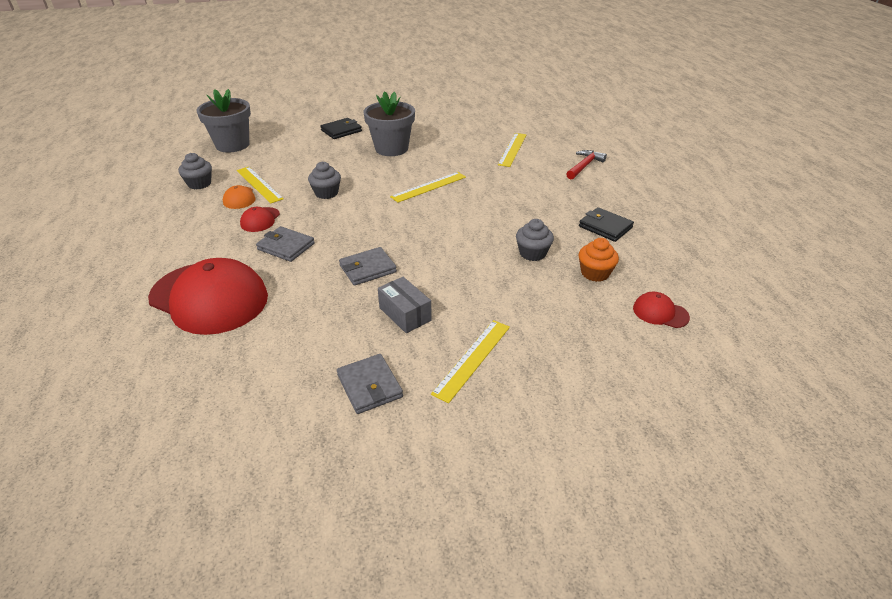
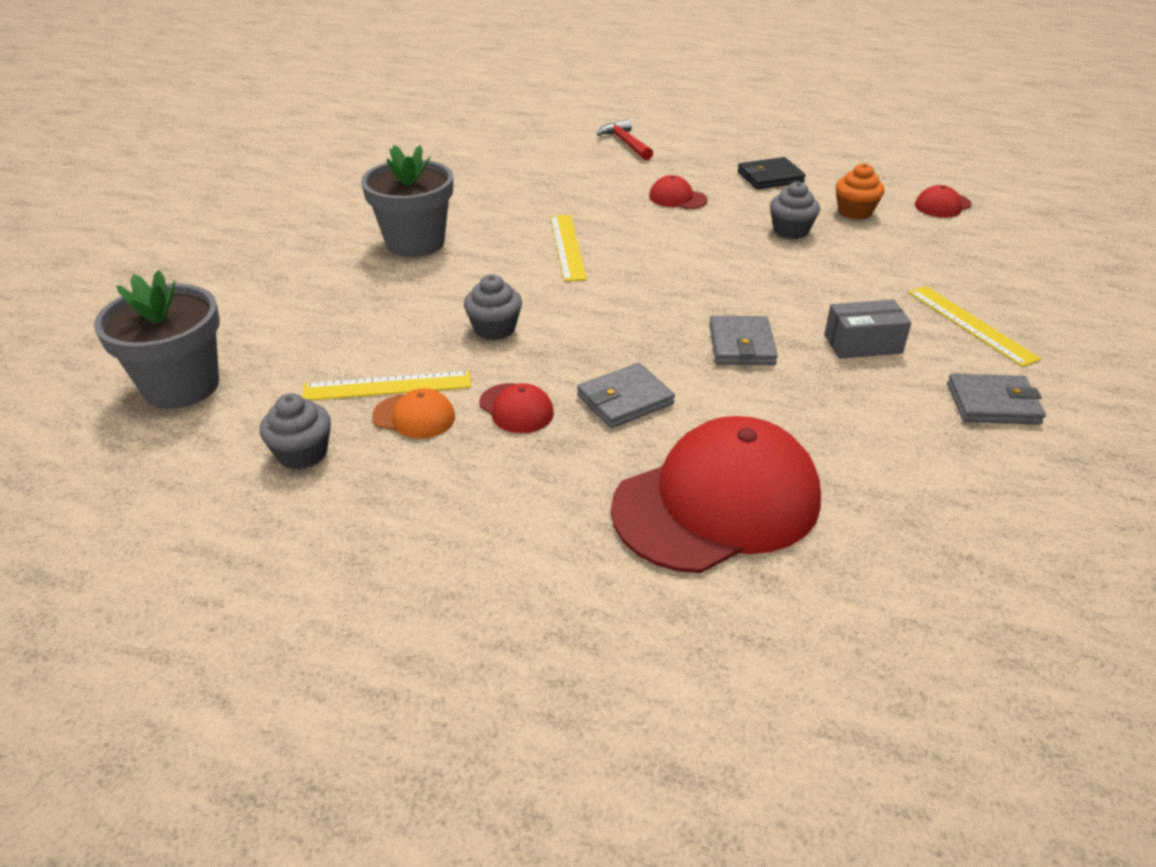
camera: 60 degrees left, 0 degrees up
(341, 131) = (289, 266): black wallet -> none
(512, 149) = (531, 166): yellow ruler -> none
(529, 202) = (677, 198): none -> red cap

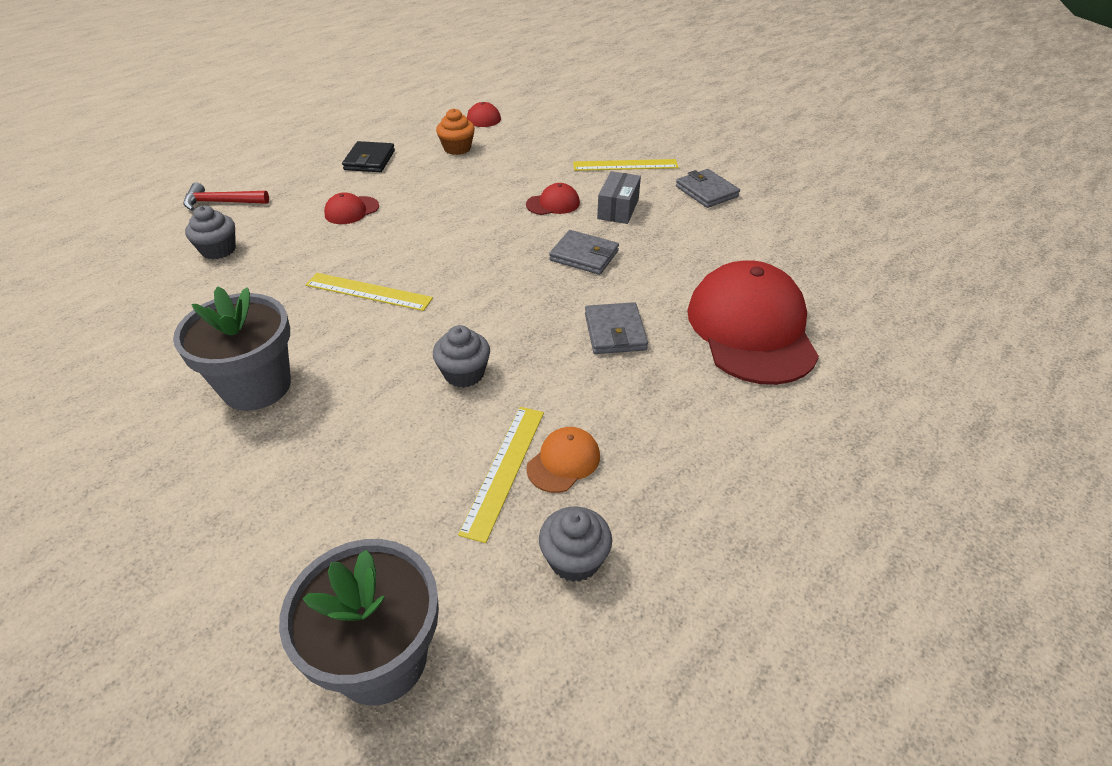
camera: 65 degrees left, 5 degrees up
(516, 408) = (590, 393): red cap -> red cap (553, 204)
(790, 231) = (456, 181): grey cupcake -> grey cupcake (218, 250)
(992, 404) = (706, 191): grey wallet -> grey wallet turned 60 degrees counterclockwise

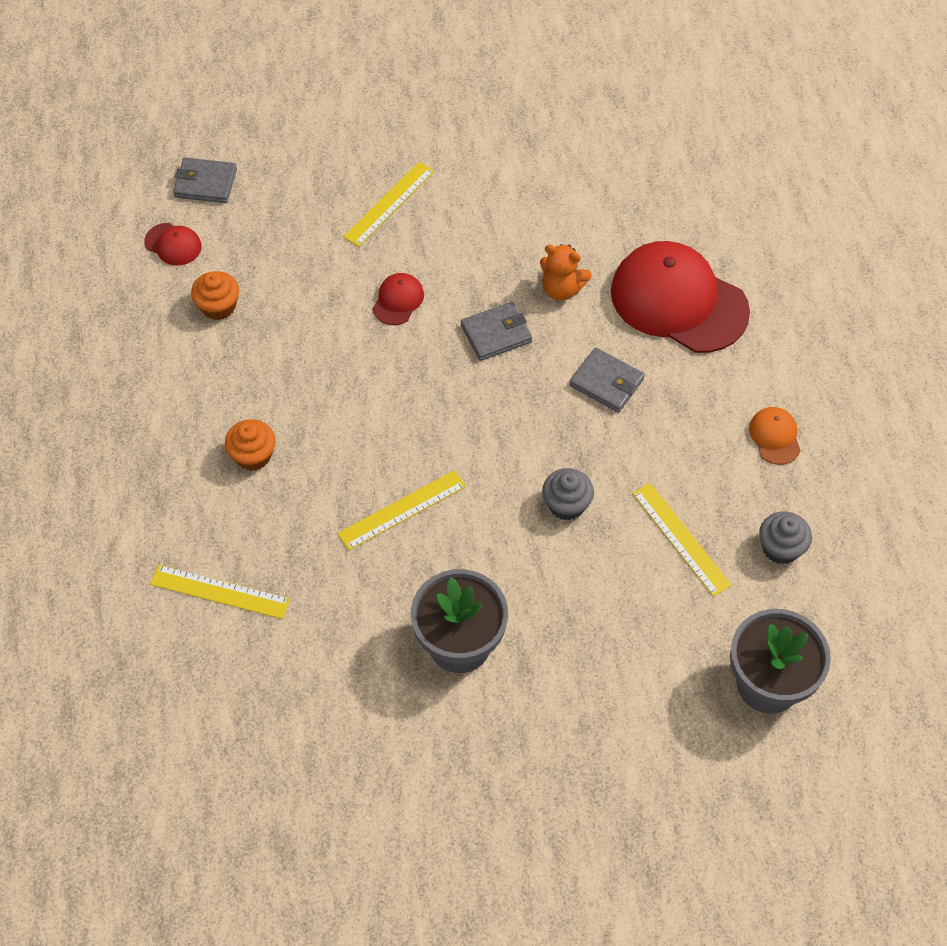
camera: 50 degrees left, 15 degrees up
(218, 250) = (220, 591): grey cupcake -> yellow ruler
(221, 202) = (125, 554): red hammer -> none
(351, 210) = (253, 455): red cap -> orange cupcake
(369, 160) = (165, 390): black wallet -> none
(563, 461) = (702, 501): orange cap -> orange cap (775, 436)
(618, 209) = (453, 262): grey box -> none
(668, 264) = (561, 289): none -> orange teddy bear
(706, 191) = (490, 183): grey wallet -> grey wallet (205, 183)

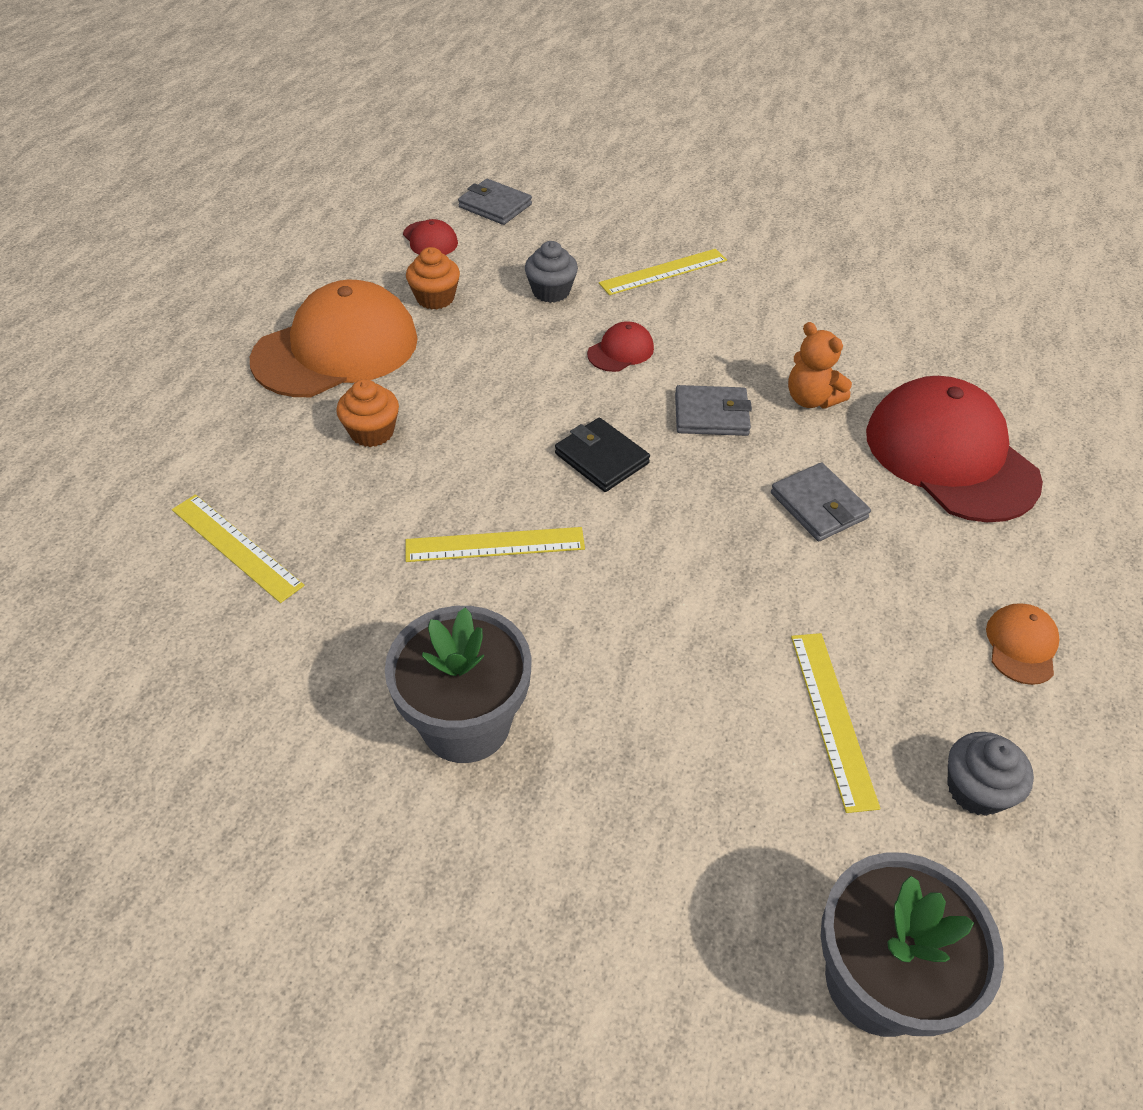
camera: 25 degrees right, 10 degrees down
(171, 391) = (336, 349): none -> orange cap
(437, 406) = (601, 458): none -> black wallet
(566, 504) = (698, 616): grey cupcake -> grey cupcake (551, 291)

